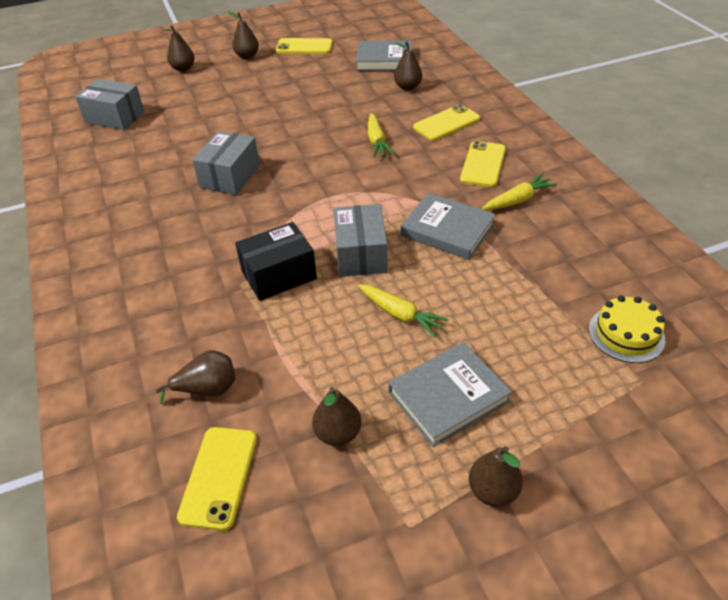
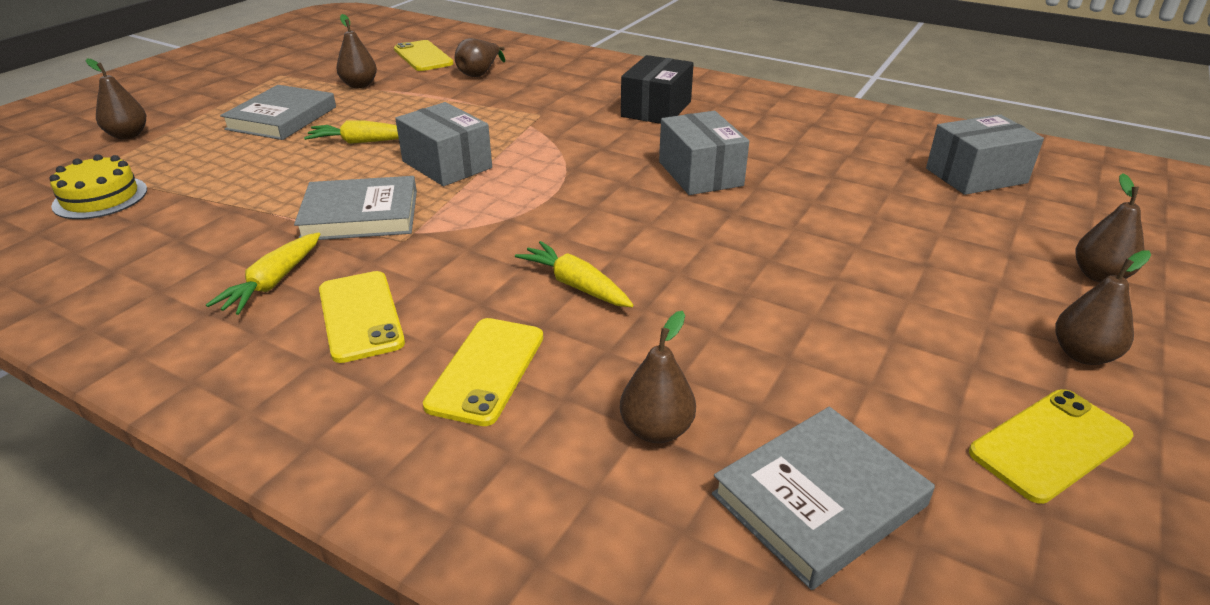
camera: 140 degrees right, 10 degrees down
(279, 275) = (512, 128): black box -> black box (656, 109)
(493, 491) = (225, 97): brown pear -> brown pear (128, 135)

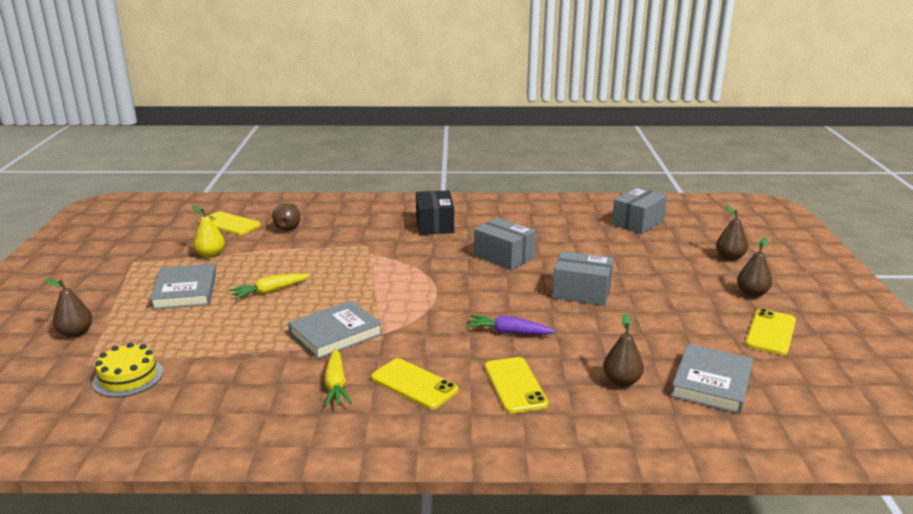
camera: 30 degrees left, 10 degrees down
(359, 85) = (210, 255): brown pear -> yellow pear
(447, 164) = (348, 290): grey box -> grey box (581, 292)
(575, 285) = (508, 332): yellow carrot -> purple carrot

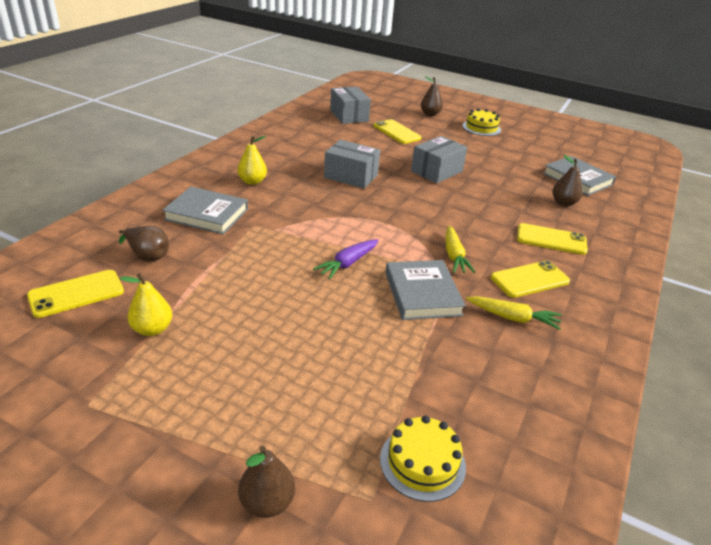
camera: 65 degrees left, 10 degrees up
(185, 291) = (236, 371): grey book -> grey book (207, 214)
(270, 291) = (299, 309): yellow carrot -> yellow carrot (454, 256)
(434, 225) = (252, 181): black box -> yellow pear
(504, 257) = (351, 176): grey box -> grey box turned 45 degrees clockwise
(508, 332) = (476, 216): purple carrot -> purple carrot (347, 263)
(752, 293) = (481, 128): brown pear -> yellow cake
(770, 332) = (530, 142): yellow phone -> yellow phone (396, 132)

